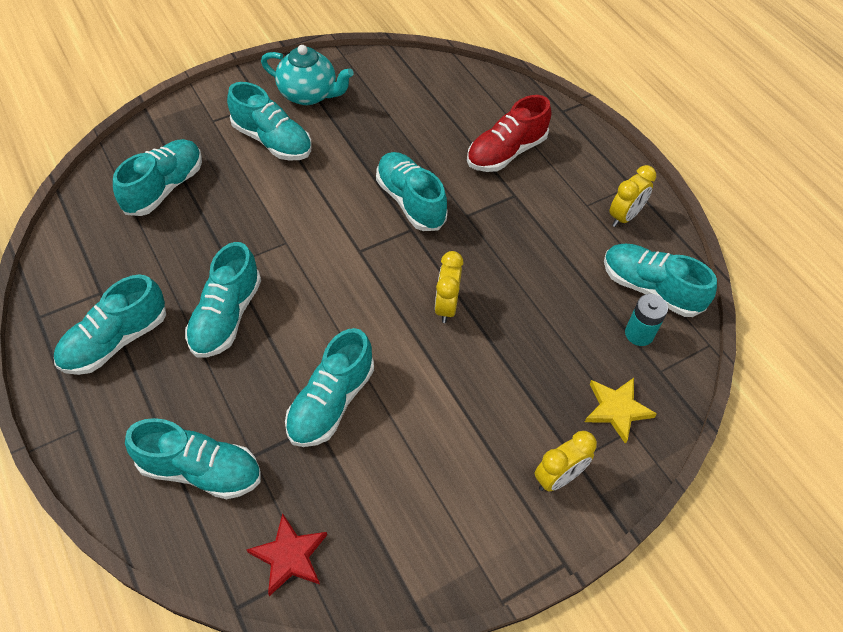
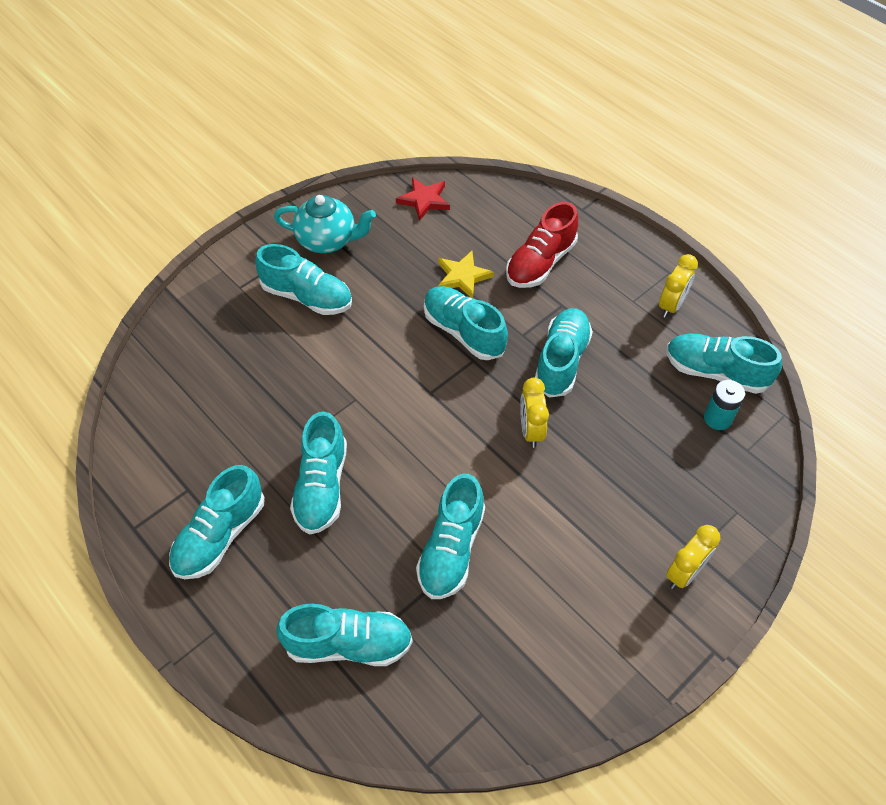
camera: 10 degrees left, 0 degrees up
(164, 188) = (214, 368): turquoise shoe -> turquoise shoe (561, 361)
(289, 556) = (460, 706): red star -> red star (424, 200)
(617, 409) = (718, 496): yellow star -> yellow star (463, 276)

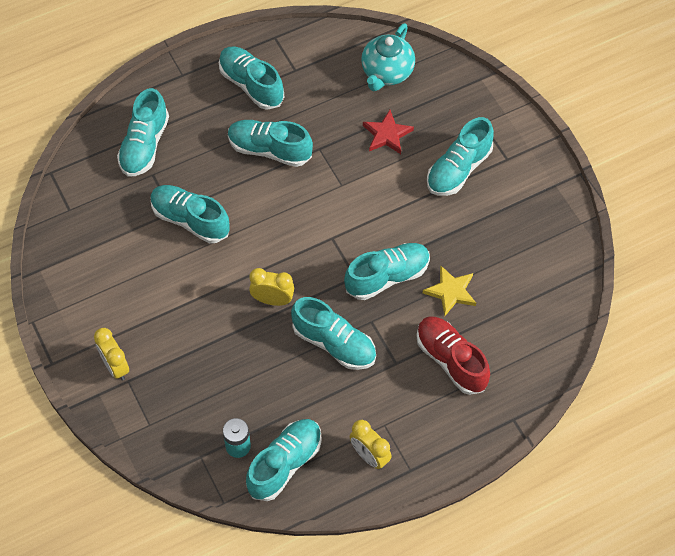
camera: 105 degrees right, 5 degrees up
(328, 240) = (522, 195): turquoise teapot -> turquoise teapot (387, 73)
(424, 200) = (557, 283): red star -> red star (387, 134)

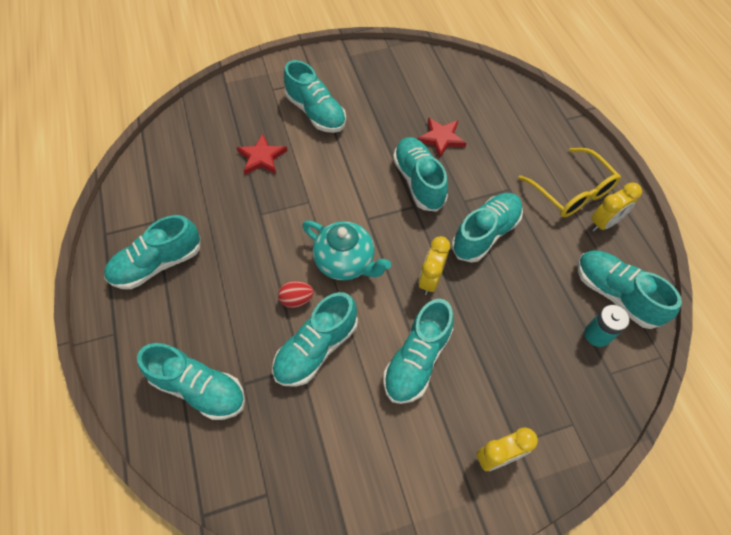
camera: 80 degrees left, 0 degrees up
(234, 196) = (297, 299): none -> red egg
(269, 150) = (248, 258): turquoise shoe -> turquoise shoe (417, 360)
(387, 73) = (191, 147): turquoise teapot -> turquoise teapot (346, 262)
(406, 424) = (571, 191): none -> yellow glasses
(451, 292) = (441, 138): yellow star -> red star
(451, 360) = (509, 149): red shoe -> none

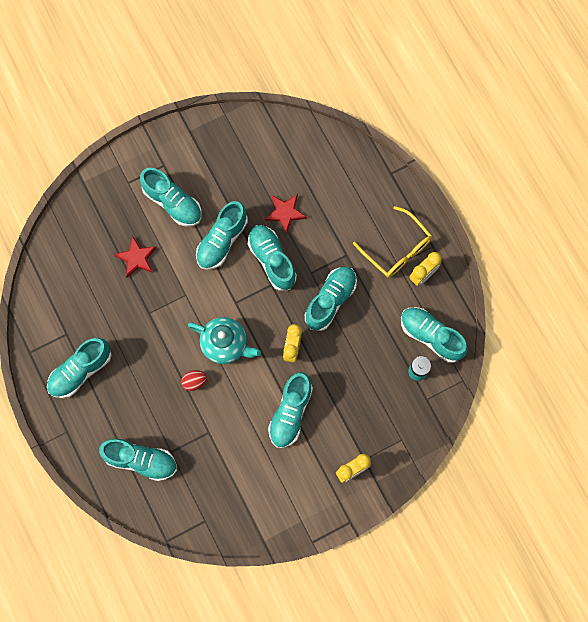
camera: 10 degrees left, 15 degrees up
(316, 348) = (217, 417): turquoise shoe -> turquoise shoe (222, 241)

